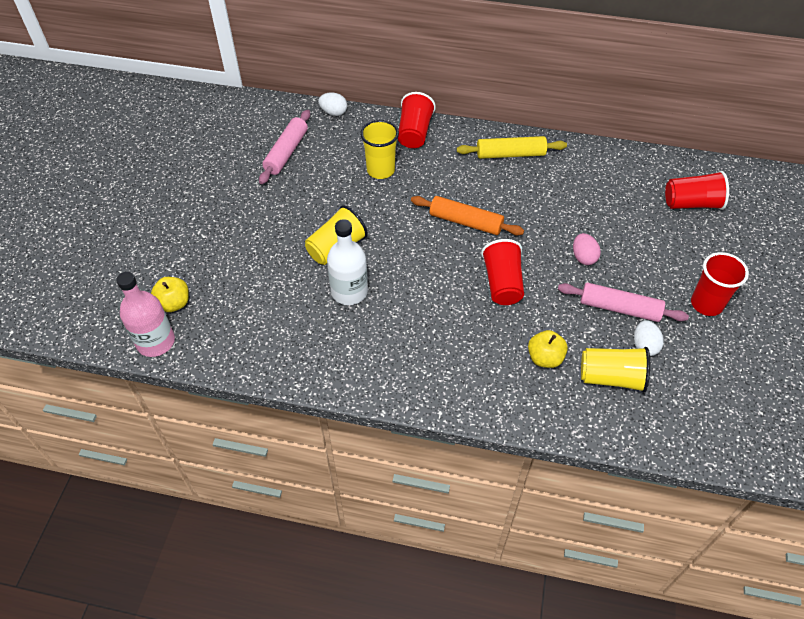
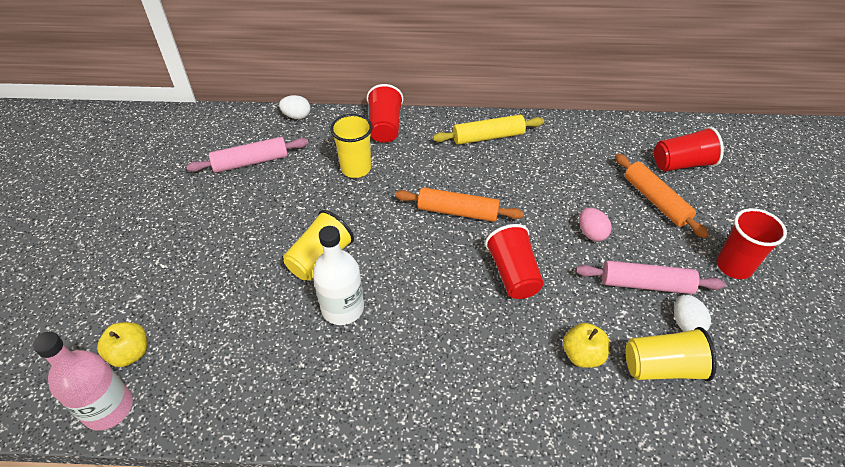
camera: 10 degrees left, 5 degrees down
(286, 152) = (251, 162): pink rolling pin -> pink rolling pin turned 60 degrees clockwise
(653, 235) = (655, 201): none -> orange rolling pin

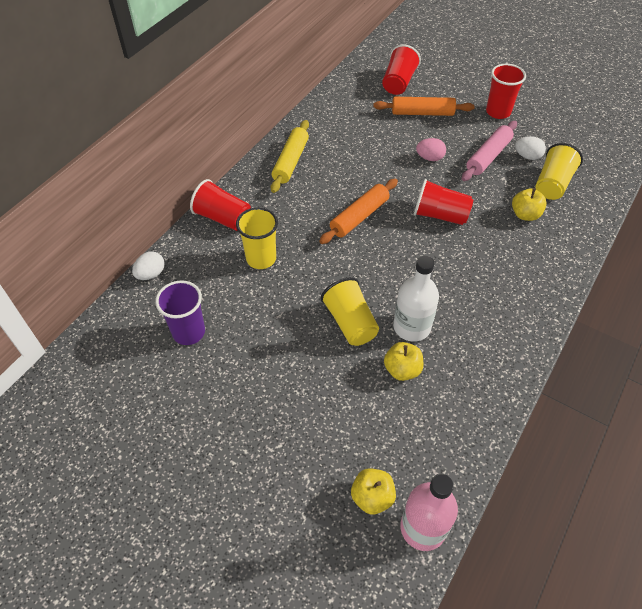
camera: 60 degrees left, 5 degrees up
(251, 162) = (189, 332): pink rolling pin -> purple cup
(285, 321) = (402, 369): none -> yellow apple

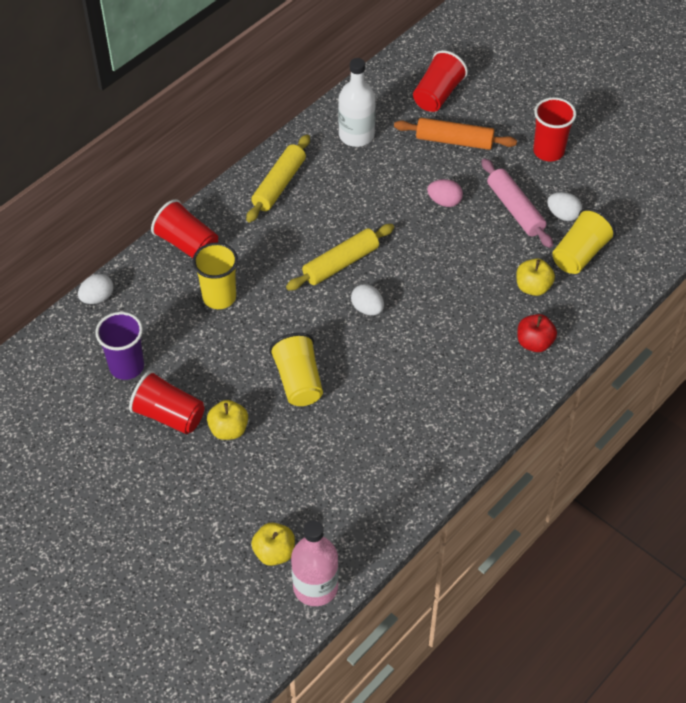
camera: 10 degrees right, 0 degrees up
(359, 217) = (341, 264): orange rolling pin -> yellow rolling pin
(393, 251) = (367, 309): none -> white egg
(402, 369) = (339, 438): yellow apple -> yellow apple (228, 429)
(411, 327) = (363, 395): white bottle -> white bottle (356, 135)
(440, 215) = (433, 274): red cup -> red cup (169, 415)
(488, 157) = (515, 209): pink rolling pin -> pink rolling pin turned 75 degrees counterclockwise
(544, 260) = (534, 343): none -> red apple

